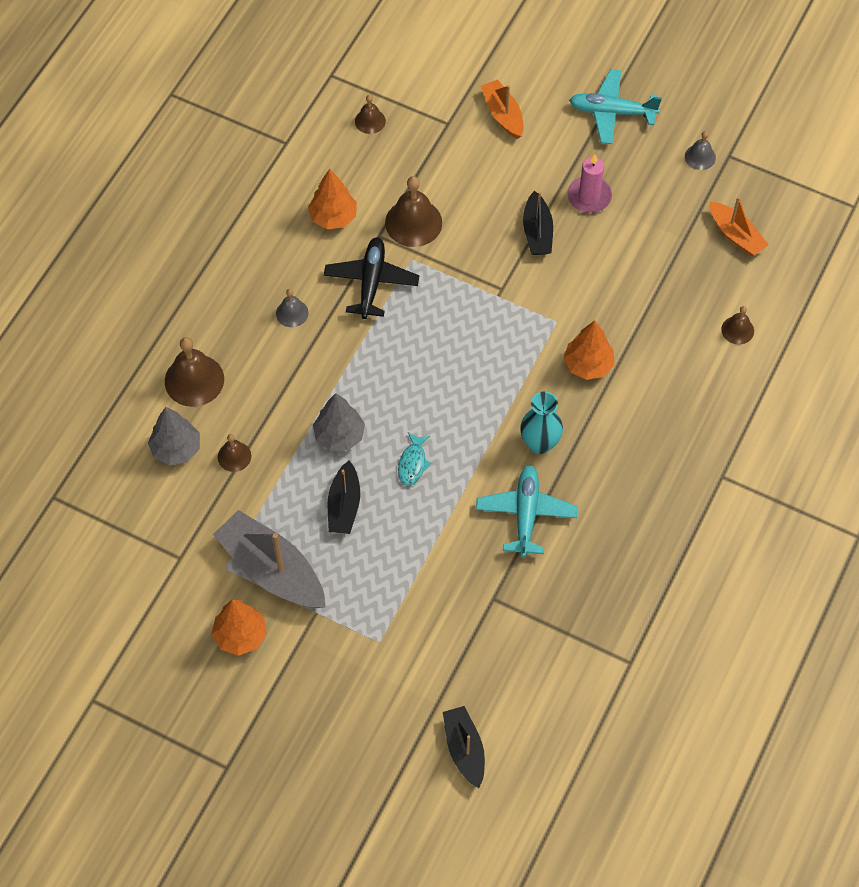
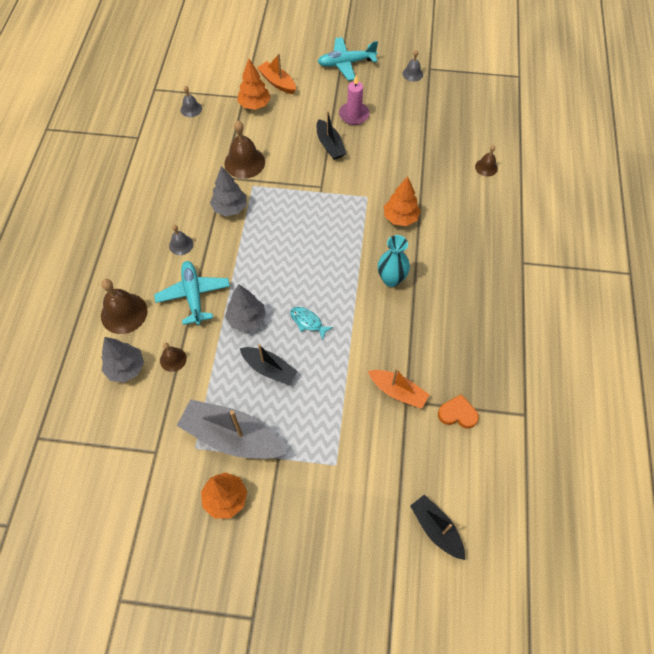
camera: 20 degrees left, 0 degrees up
(333, 217) = (188, 174): orange tree -> orange tree (254, 105)
(344, 505) = (269, 369): black boat -> black boat turned 45 degrees counterclockwise
(370, 121) = (191, 109): brown bell -> grey bell
(371, 282) = (230, 208): black plane -> grey tree
(412, 463) = (308, 322): turquoise fish -> turquoise fish turned 135 degrees clockwise
(526, 514) = (403, 331): turquoise plane -> turquoise plane (193, 295)
(548, 634) = (457, 414): none -> orange heart
(736, 235) = (456, 112): orange boat -> orange boat (398, 391)

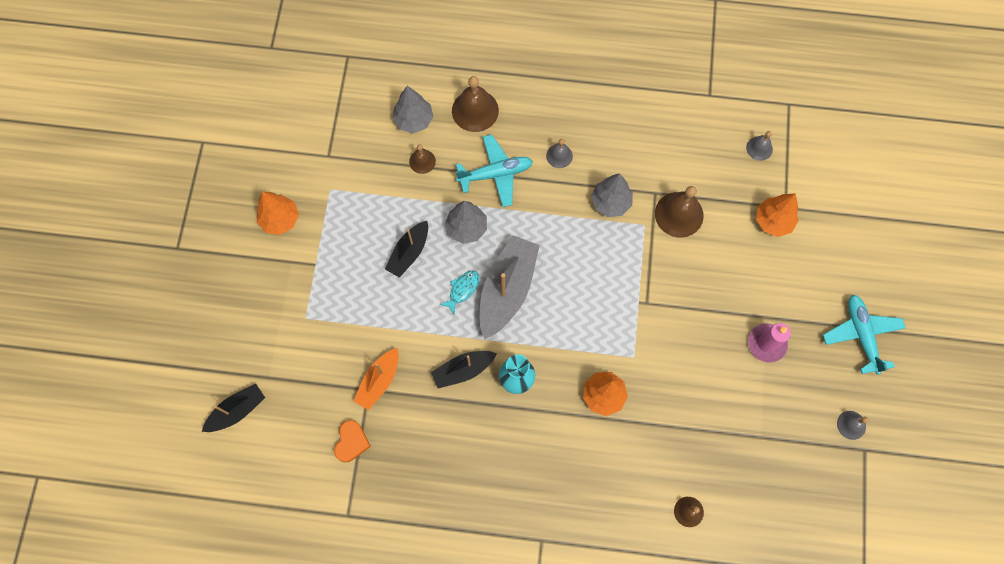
camera: 90 degrees right, 10 degrees up
(232, 437) = (339, 221): grey boat -> grey boat (507, 290)
(277, 82) = (815, 247): orange boat -> none
(330, 145) = (713, 313): black boat -> black boat (463, 370)

